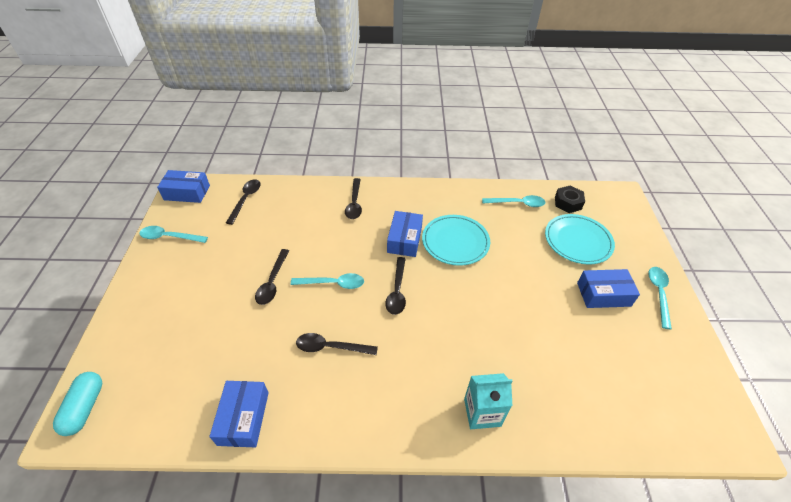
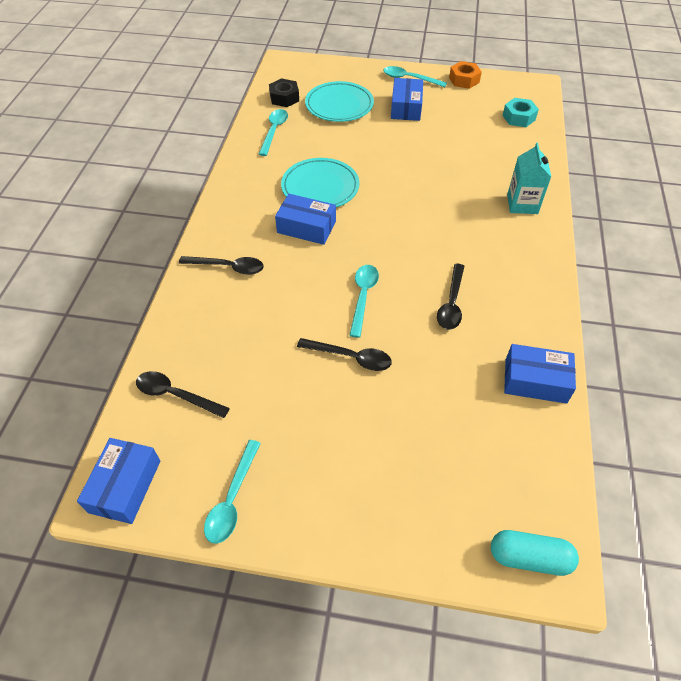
camera: 80 degrees left, 5 degrees up
(397, 291) = (382, 242): black spoon -> none
(646, 412) = (518, 117): none -> turquoise nut
(691, 348) = (464, 80): none -> orange nut

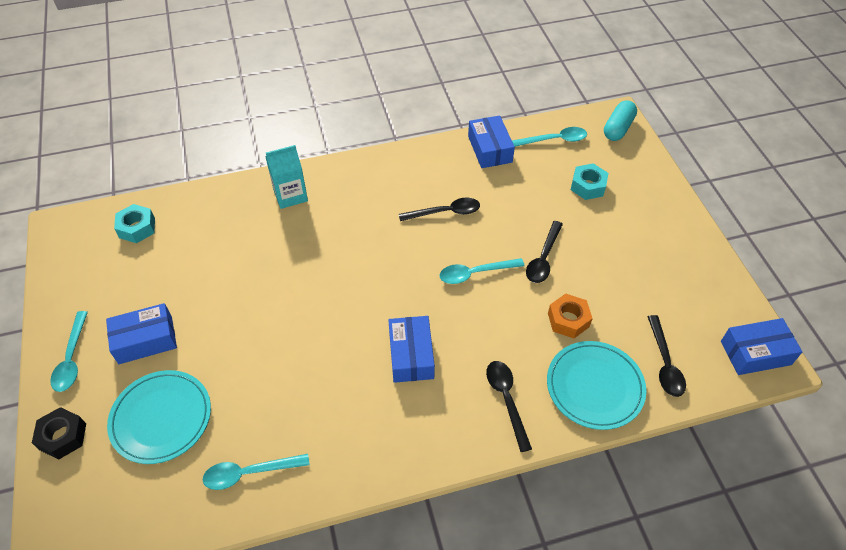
camera: 115 degrees left, 0 degrees up
(232, 499) = (707, 281): turquoise spoon -> turquoise spoon (554, 140)
(284, 98) = (162, 499): black nut -> black nut (63, 436)
(320, 187) = (341, 369): turquoise plate -> turquoise plate (594, 387)
(351, 357) = (543, 258): black spoon -> black spoon turned 150 degrees counterclockwise
(433, 454) = (588, 186): none -> turquoise nut
(464, 80) = (62, 298): orange nut -> orange nut (568, 320)
(529, 557) = (618, 128): turquoise capsule -> turquoise capsule turned 45 degrees clockwise

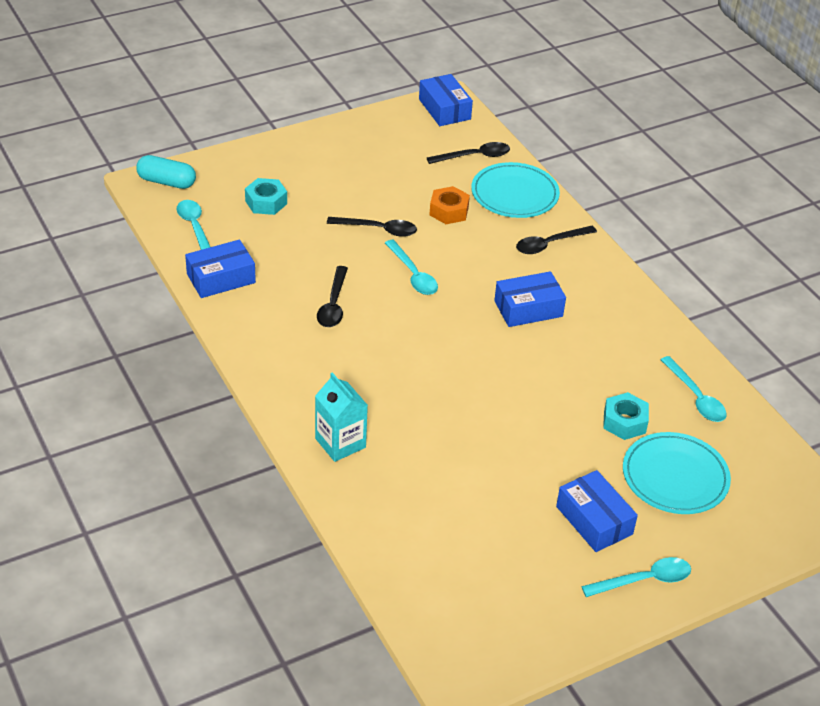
camera: 105 degrees left, 10 degrees down
(63, 436) = (731, 551): black nut -> none
(137, 228) = (438, 585): turquoise nut -> turquoise nut (624, 422)
(445, 212) = (333, 304): black spoon -> black spoon turned 150 degrees counterclockwise

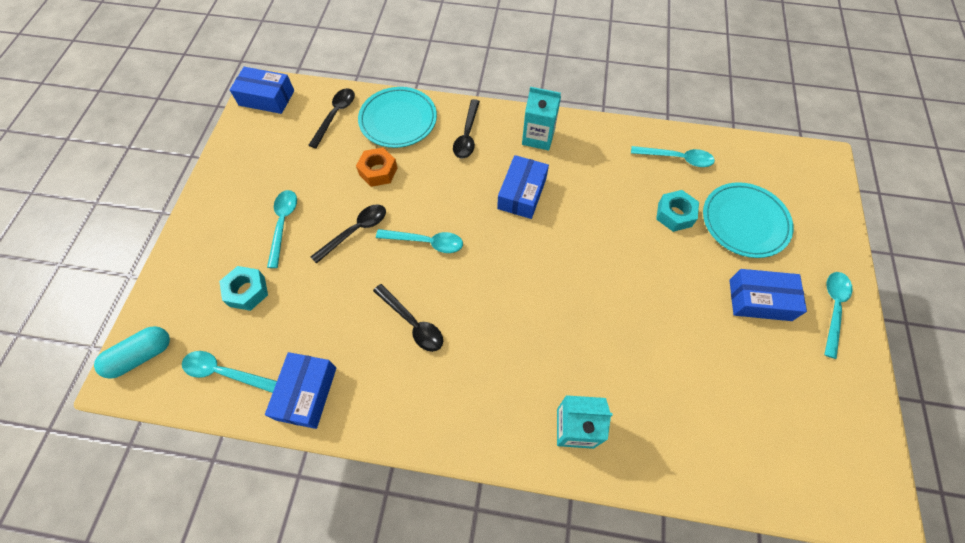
camera: 50 degrees left, 20 degrees up
(340, 187) = (283, 224): none -> turquoise spoon
(604, 290) = (538, 137): none -> turquoise carton

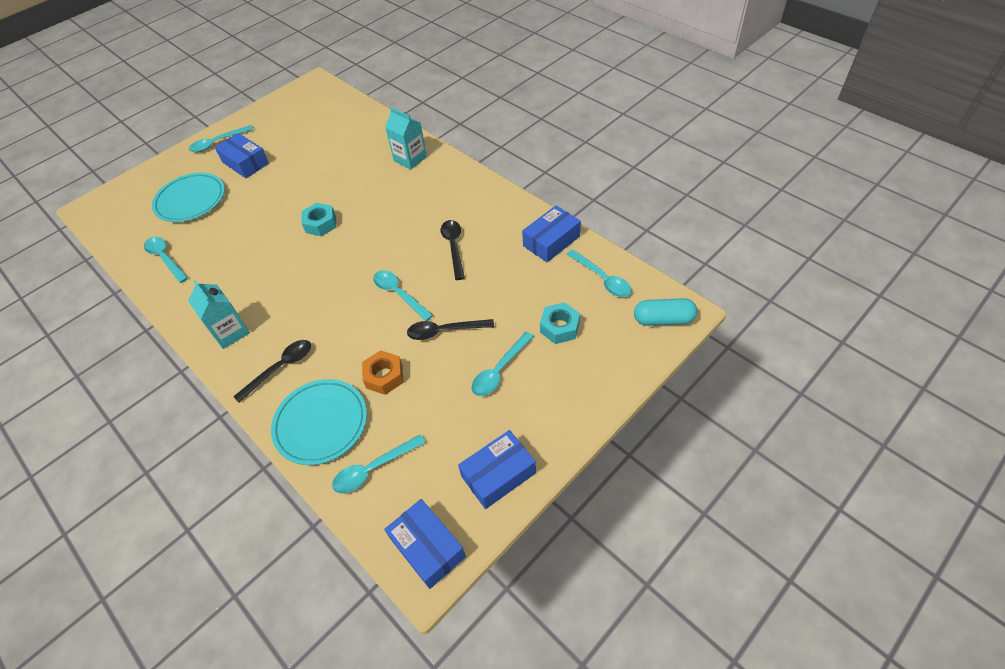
camera: 140 degrees left, 10 degrees down
(335, 115) = (373, 469): black spoon -> turquoise spoon
(522, 193) = (296, 293): blue box -> blue box (498, 474)
(675, 214) = (221, 225): turquoise nut -> turquoise nut (320, 224)

